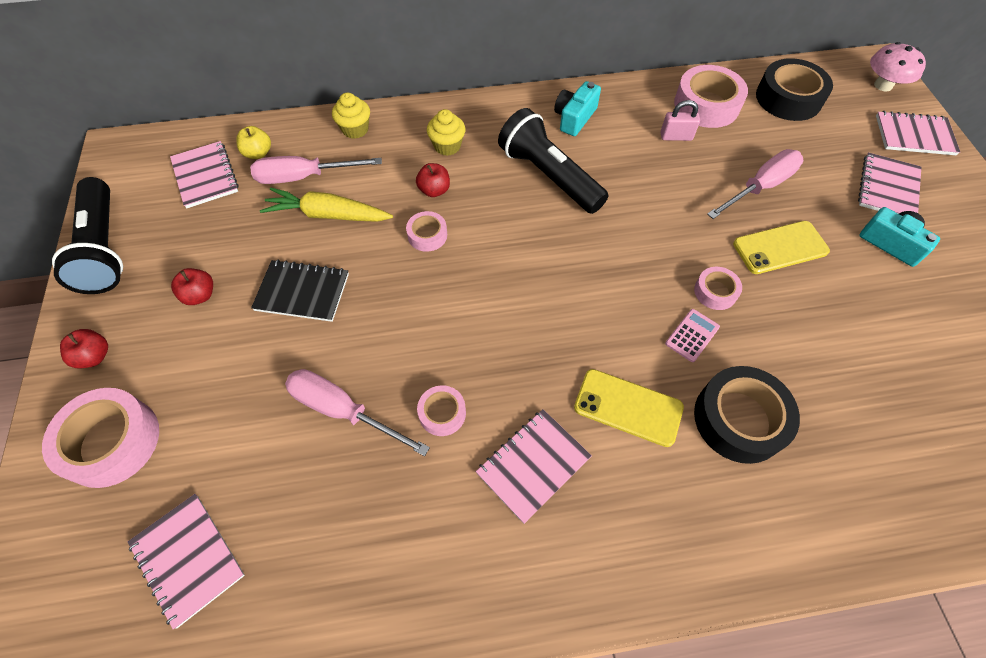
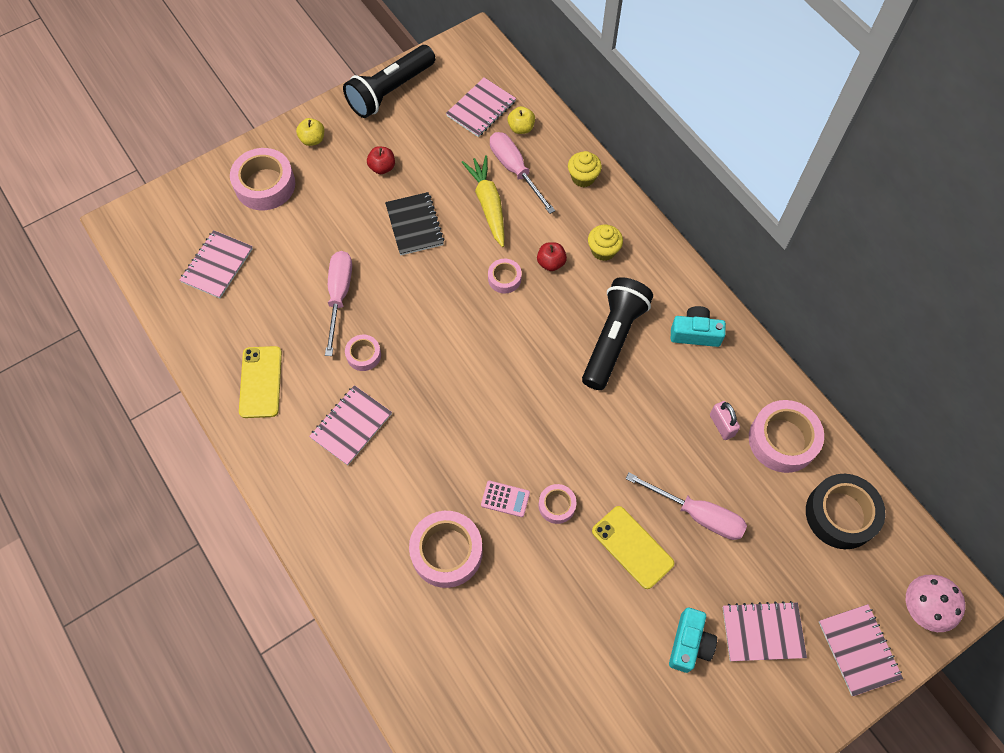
camera: 65 degrees right, 5 degrees up
(94, 356) = (312, 139): red apple -> yellow apple
(533, 465) = (351, 426): pink notebook -> pink notebook turned 75 degrees counterclockwise
(628, 407) = (421, 472): yellow phone -> yellow phone (260, 382)
(739, 419) = (446, 552): black tape -> pink tape

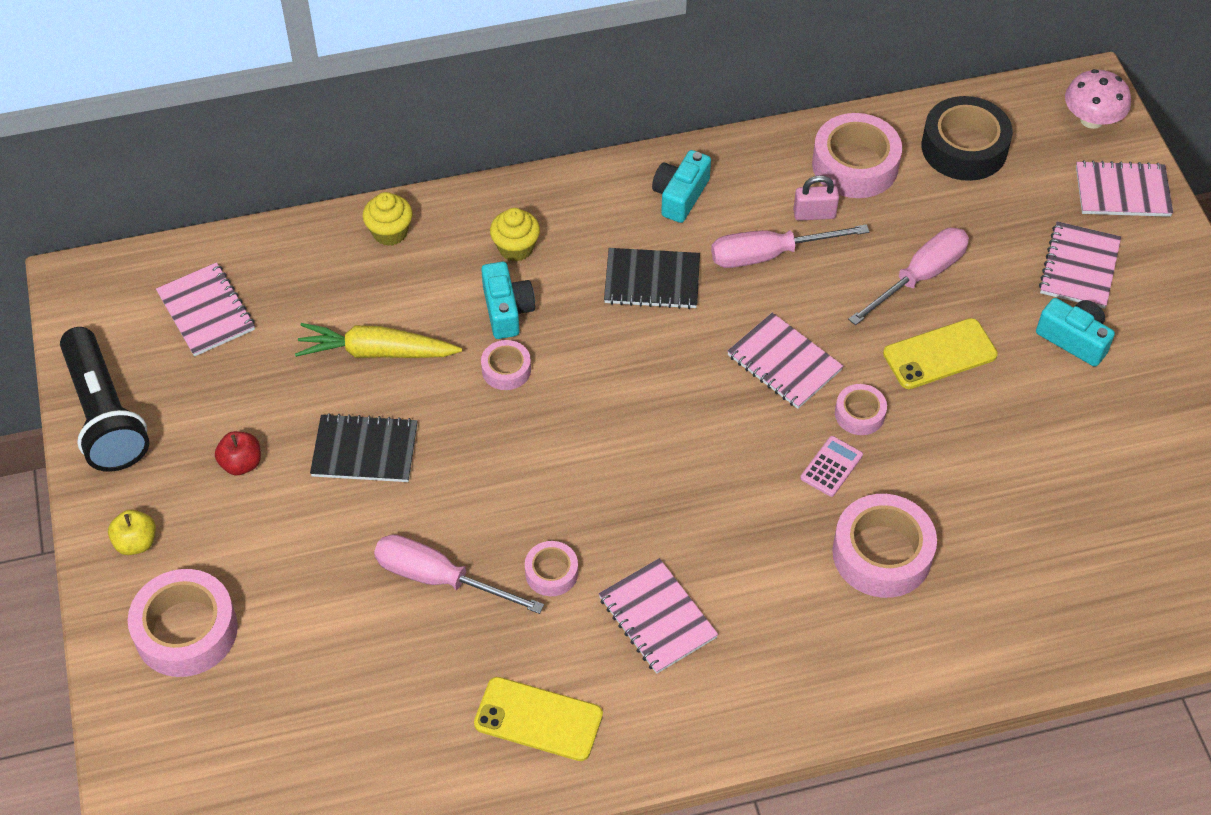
camera: 70 degrees left, 10 degrees down
(217, 265) = (303, 734): pink notebook -> pink notebook (784, 363)
(515, 170) = (336, 304): pink screwdriver -> pink screwdriver (769, 255)
(521, 128) = (268, 275): yellow apple -> none
(551, 263) = (507, 310): red apple -> turquoise camera
(613, 339) = (652, 280): black flashlight -> black notebook

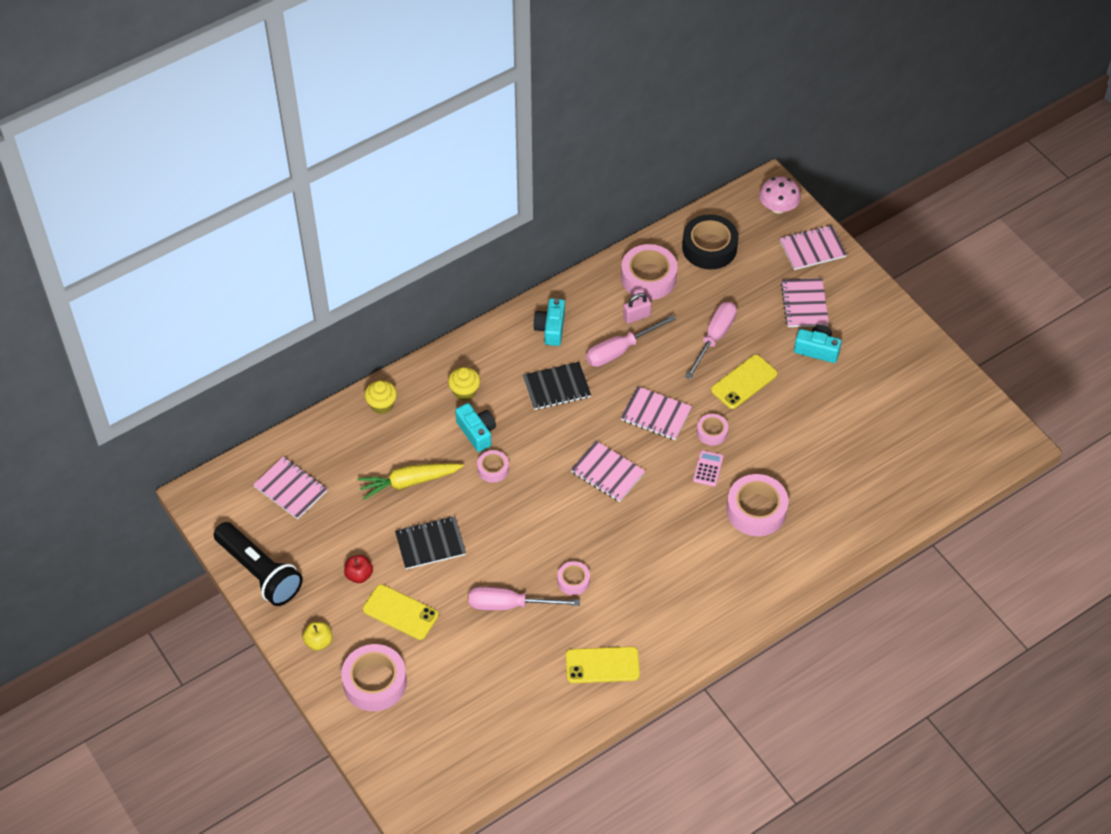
camera: 20 degrees left, 0 degrees up
(274, 537) = (400, 612): none -> yellow phone
(657, 617) = (645, 587): pink notebook -> pink notebook (607, 472)

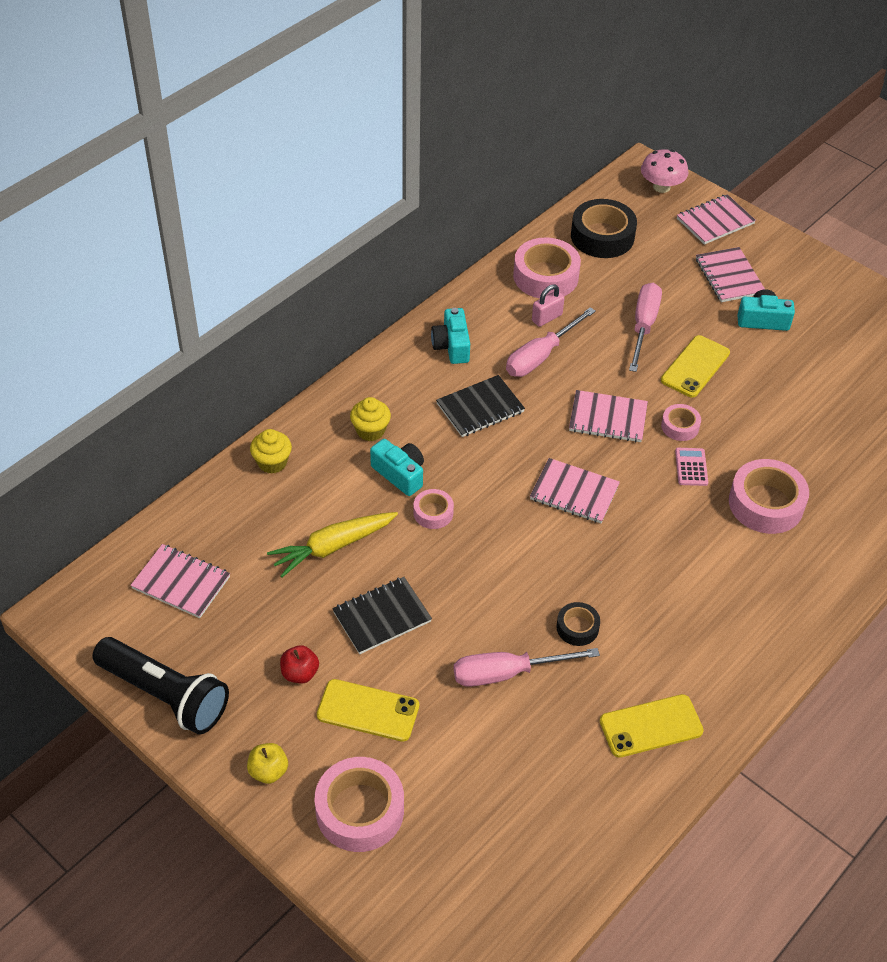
camera: 15 degrees left, 5 degrees down
(573, 581) = (577, 627): pink tape -> black tape

